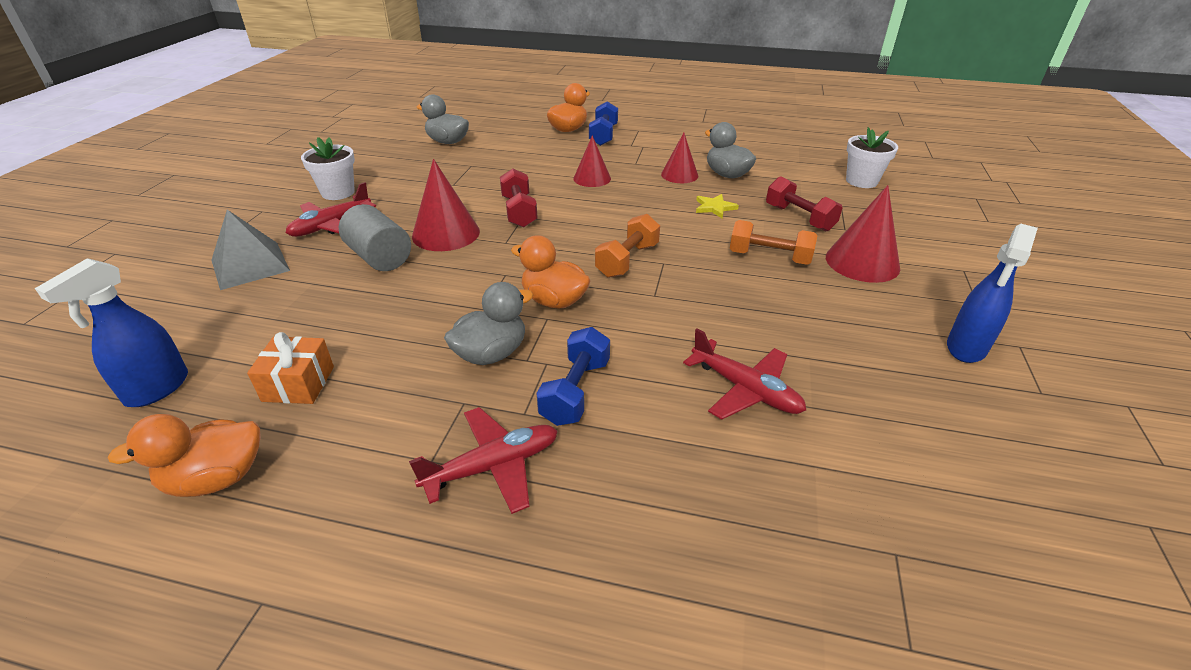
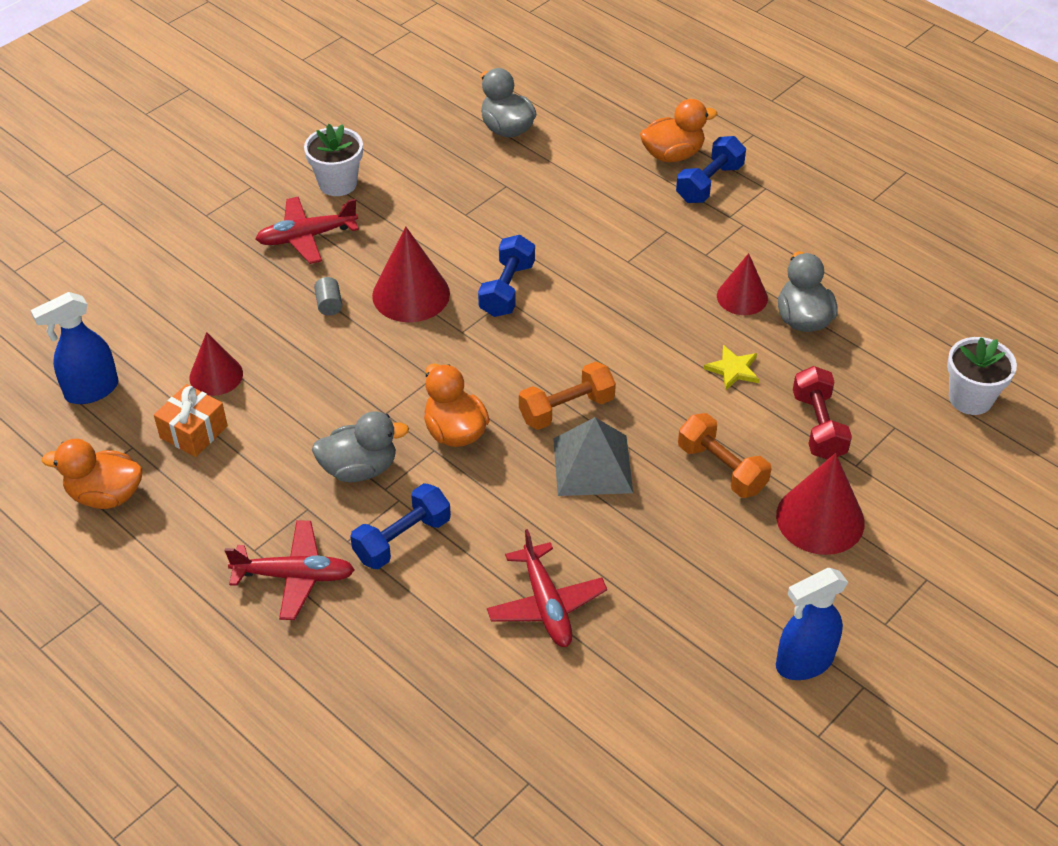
camera: 30 degrees right, 10 degrees up
(250, 265) = (210, 267): grey pyramid -> grey pyramid (592, 465)
(379, 257) = (329, 304): grey cylinder -> grey cylinder, size x0.47
(519, 212) = (507, 289): red dumbbell -> blue dumbbell
(592, 178) = (630, 263): red cone -> red cone (216, 375)

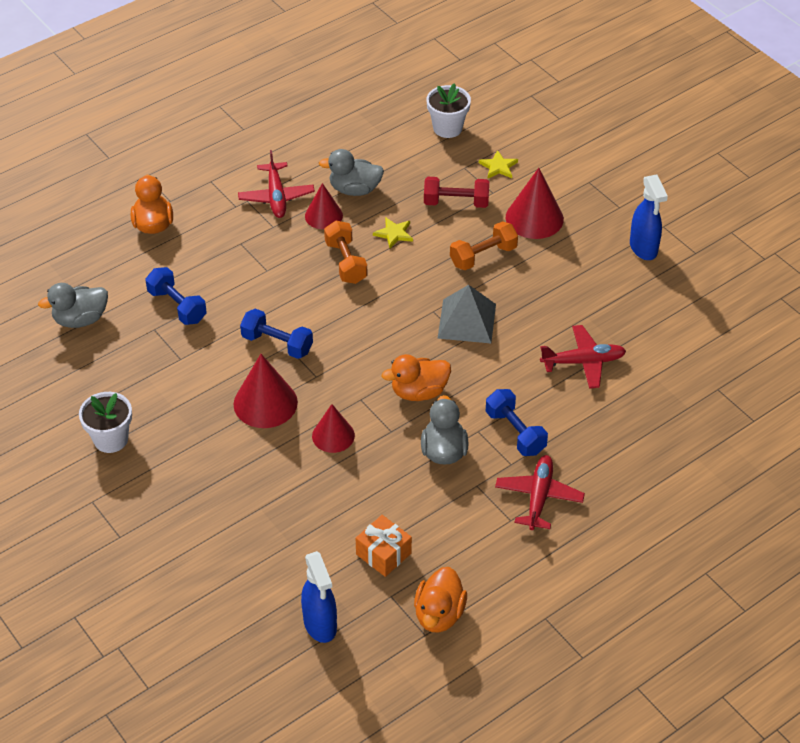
camera: 80 degrees left, 0 degrees up
(216, 375) = (324, 536): red cone -> red cone (333, 435)
(306, 237) = (174, 466): red plane -> red plane (276, 197)
(329, 304) = (262, 456): grey cylinder -> none
(566, 409) = (411, 327): orange dumbbell -> orange dumbbell (346, 262)
(709, 183) = (195, 210): blue dumbbell -> blue dumbbell (177, 306)
(913, 465) = (498, 167): none -> yellow star

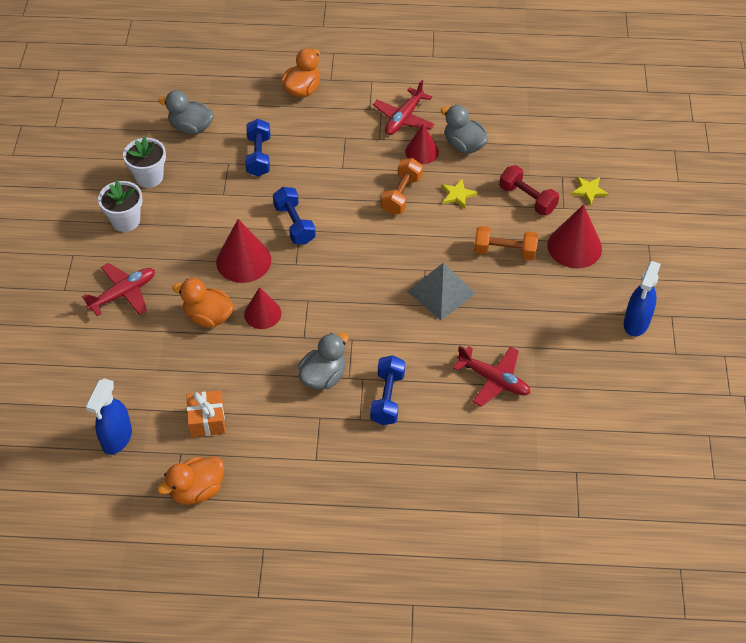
camera: 40 degrees right, 5 degrees up
(419, 392) = (352, 322): orange duck -> orange duck (208, 316)
(447, 128) = (581, 139): white flower pot -> white flower pot (149, 177)
(539, 497) = (353, 457): red plane -> red plane (123, 293)

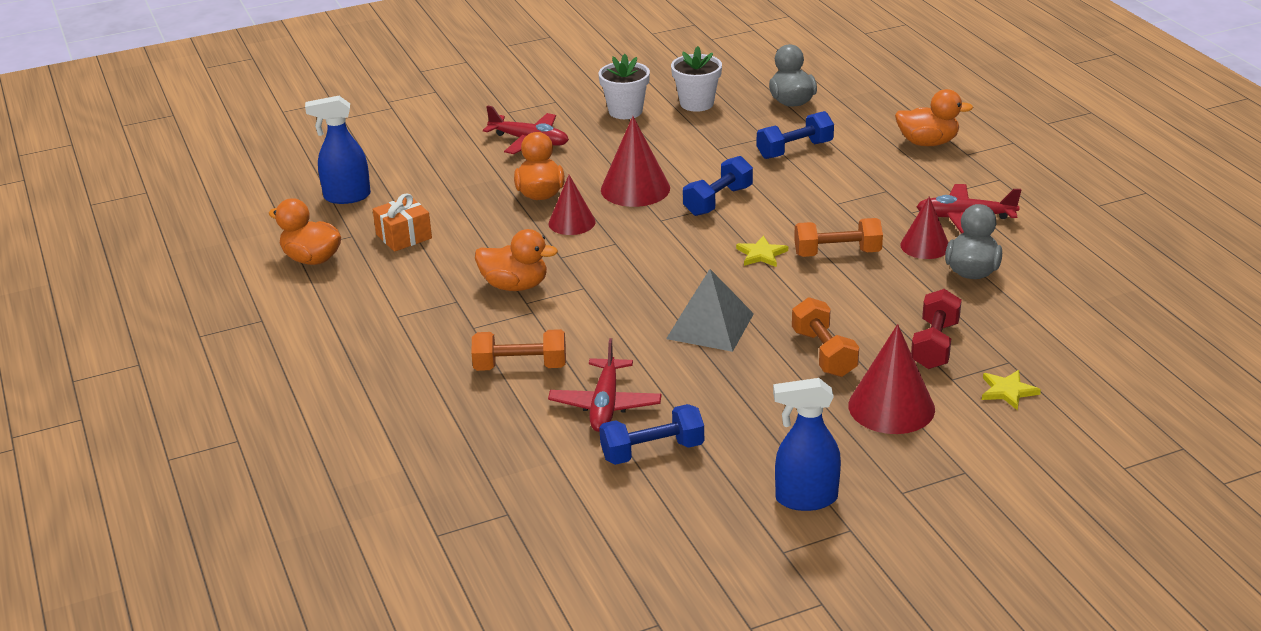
camera: 65 degrees right, 20 degrees down
(323, 376) = (515, 286): grey duck -> orange duck
(387, 398) = (517, 336): blue dumbbell -> blue dumbbell (652, 451)
(424, 409) = (520, 367): none -> orange dumbbell
(457, 195) = (881, 291): yellow star -> yellow star (761, 254)

